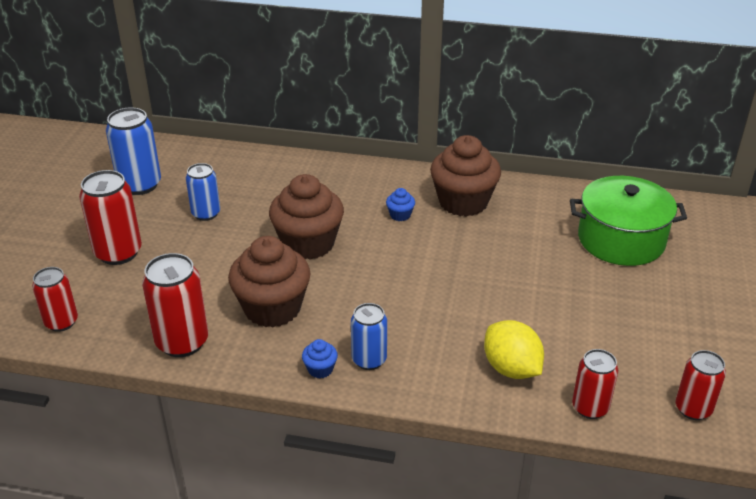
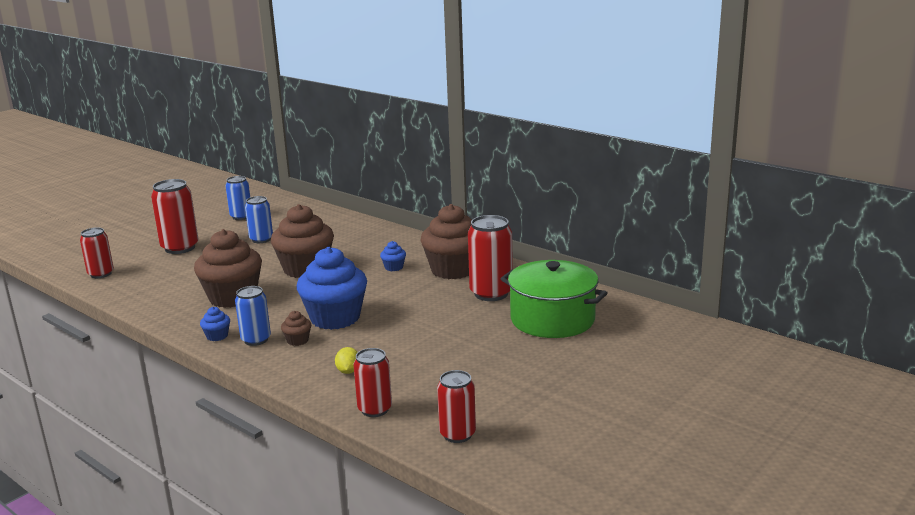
camera: 30 degrees right, 15 degrees down
(140, 185) = (241, 217): blue can -> blue can, size x0.64
(182, 342) = (154, 300): red can -> red can (491, 293)
(414, 346) = (297, 340): none -> brown cupcake
(418, 303) = (335, 318): none -> blue cupcake
(511, 369) = (348, 371): yellow lemon -> yellow lemon, size x0.52

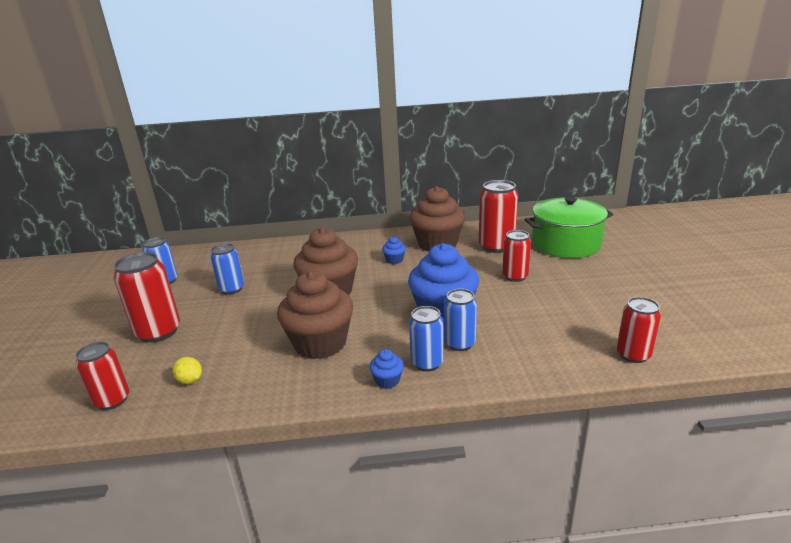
camera: 45 degrees left, 5 degrees up
(297, 340) = (460, 343): brown cupcake -> blue can
(348, 371) = (550, 341): yellow lemon -> yellow lemon (190, 380)
(457, 434) = (709, 336): red can -> red can (515, 276)

